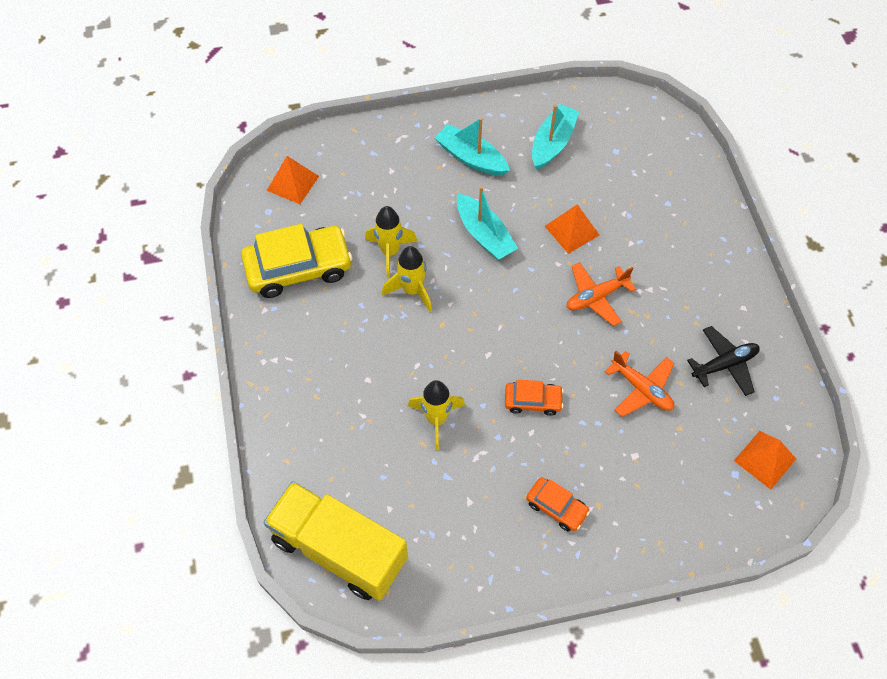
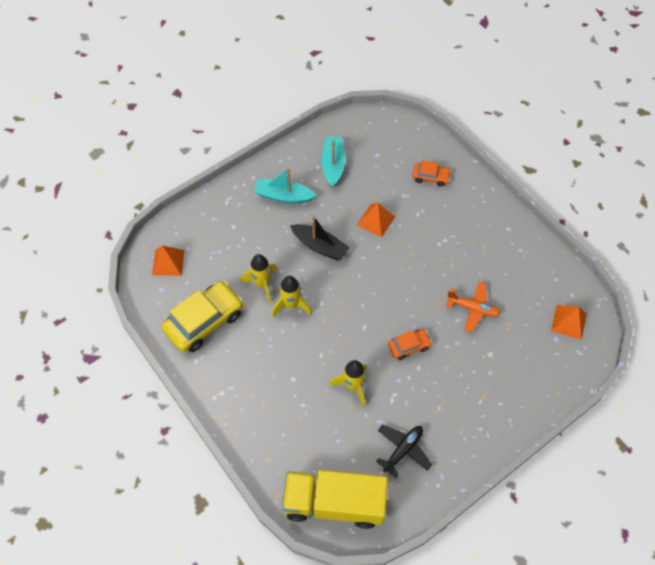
camera: 25 degrees left, 0 degrees up
(484, 234) = (320, 246): turquoise boat -> black boat
(556, 507) = (459, 410): orange car -> orange car (430, 177)
(596, 297) = (414, 259): orange plane -> none
(724, 364) = (515, 271): black plane -> black plane (403, 450)

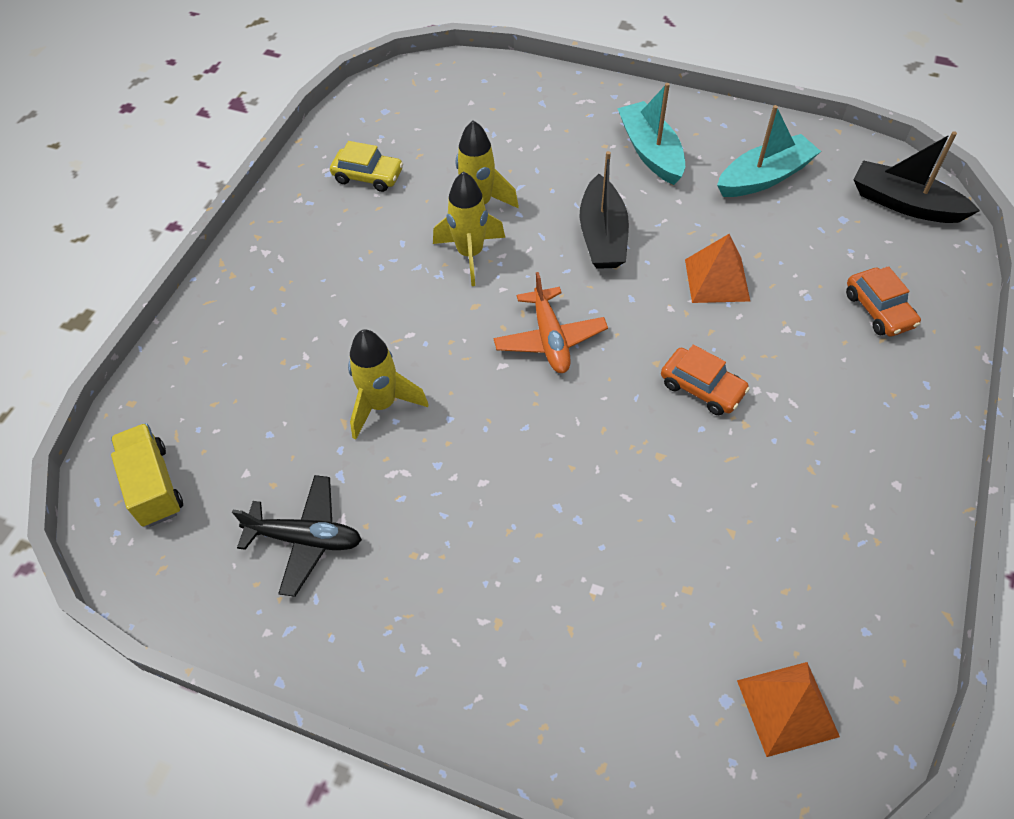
camera: 60 degrees right, 5 degrees down
(168, 262) = (432, 96): orange pyramid -> none
(204, 321) = (368, 176): yellow car -> yellow car, size x0.51
(334, 503) = (153, 485): yellow truck -> yellow truck, size x0.52
(385, 129) = (904, 204): none -> black boat
(409, 346) = (514, 447): orange car -> orange car (702, 388)
(472, 308) = (670, 510): orange plane -> orange plane (550, 339)

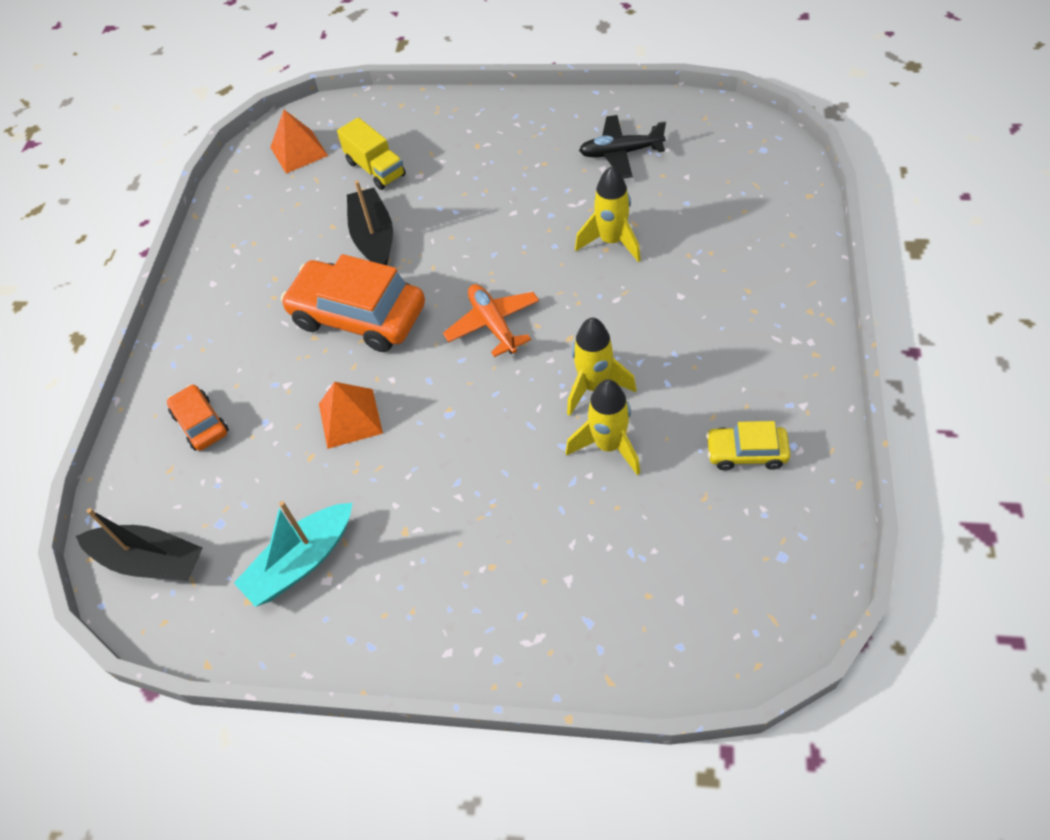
camera: 170 degrees right, 0 degrees up
(153, 485) = (746, 154): yellow truck -> yellow truck (375, 169)
(602, 236) = (468, 440): black boat -> black boat (373, 238)
(650, 152) = (435, 569): turquoise boat -> none
(702, 388) = (358, 316): orange car -> orange car, size x1.94

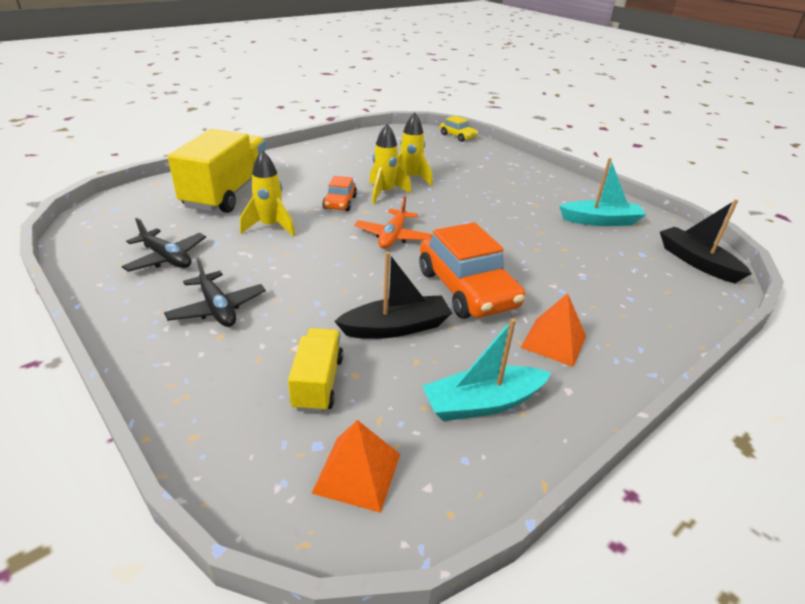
camera: 145 degrees left, 20 degrees down
(201, 423) = (633, 301): orange car -> orange car (340, 202)
(263, 232) = (482, 403): none -> turquoise boat
(350, 418) = (525, 249): orange pyramid -> orange pyramid (553, 341)
(373, 238) = (396, 327): black boat -> black boat turned 135 degrees counterclockwise
(511, 155) = (217, 308): none -> black plane
(728, 243) = (228, 193): none -> yellow truck
(746, 453) = (363, 153): yellow car -> yellow car (458, 136)

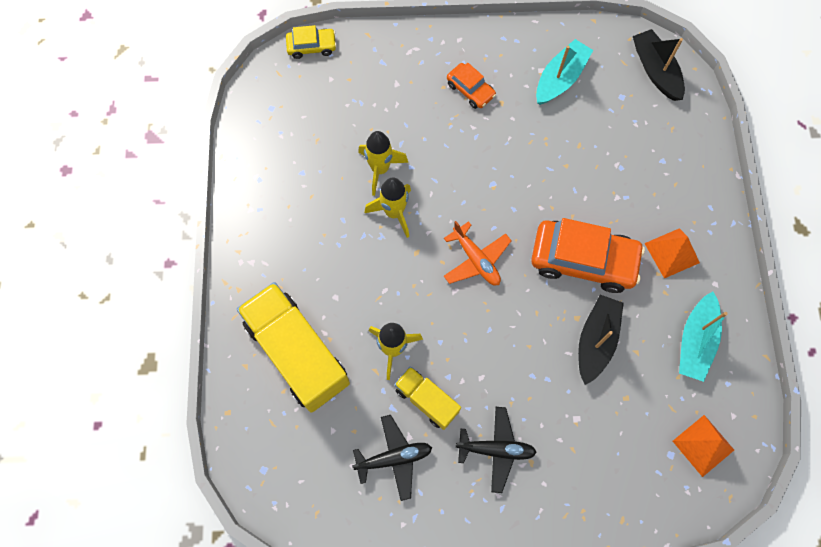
camera: 50 degrees left, 35 degrees up
(318, 383) = (620, 425): yellow truck -> yellow truck (426, 400)
(340, 202) = (386, 263): orange car -> orange car (470, 90)
(696, 262) = (655, 70): black boat -> black boat turned 60 degrees clockwise

